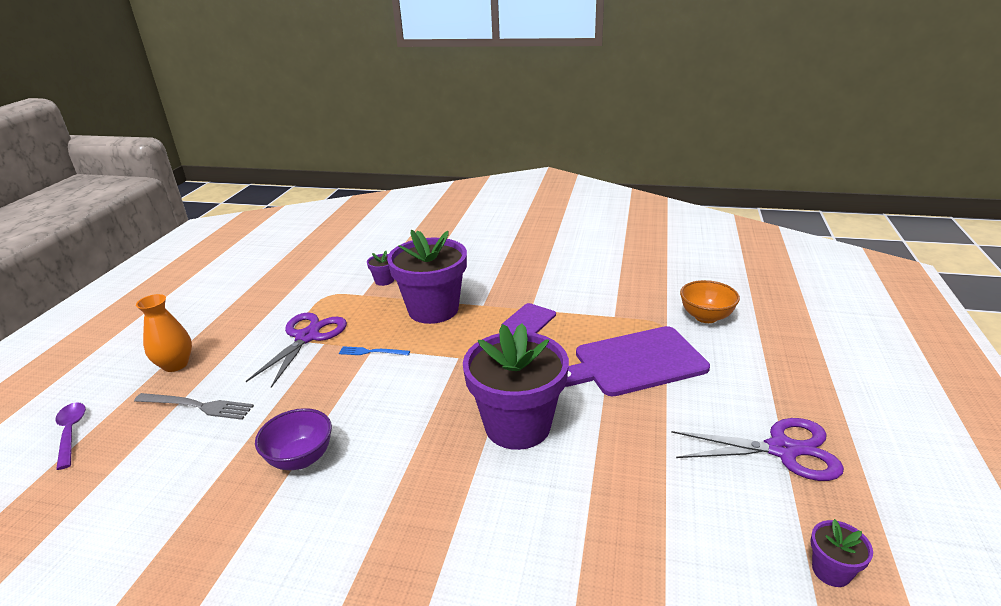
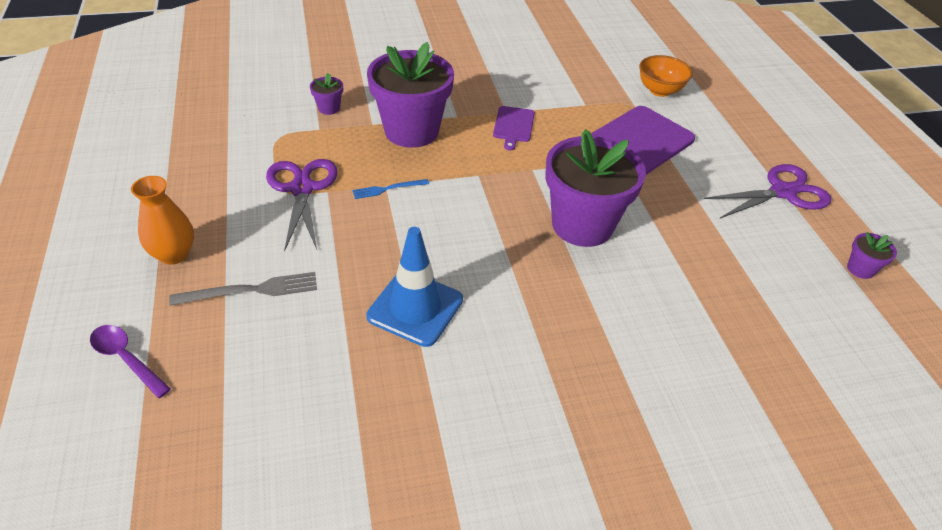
camera: 30 degrees left, 15 degrees up
(301, 458) = (415, 308): purple bowl -> blue traffic cone

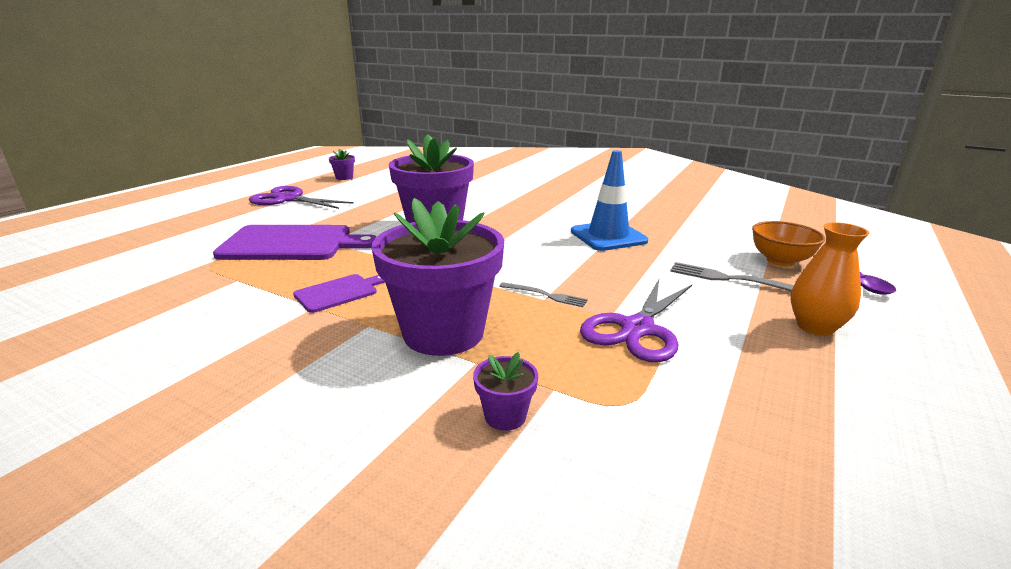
camera: 135 degrees left, 20 degrees down
(388, 189) = (545, 295): blue fork -> grey fork
(659, 90) = (154, 262): orange bowl -> orange bowl (780, 261)

